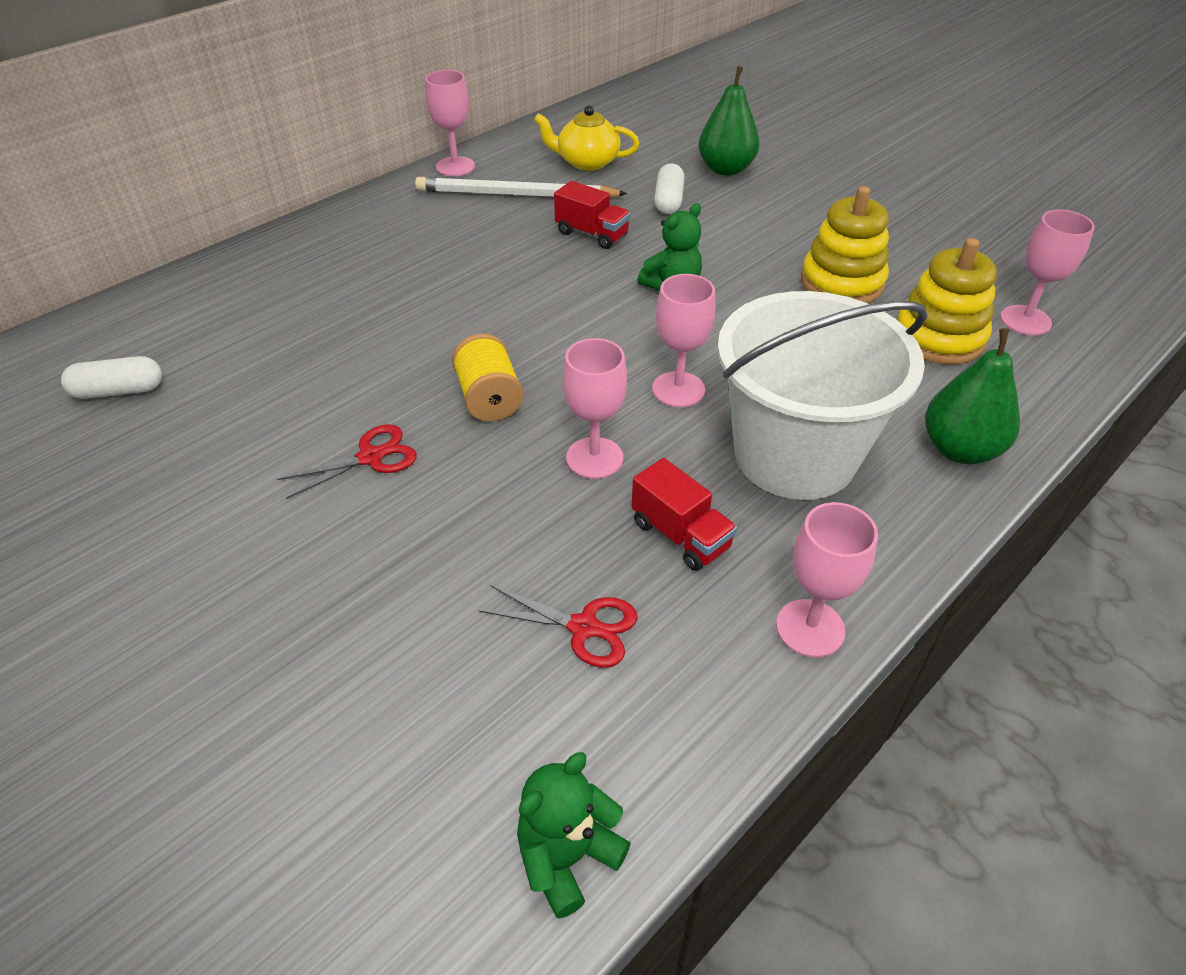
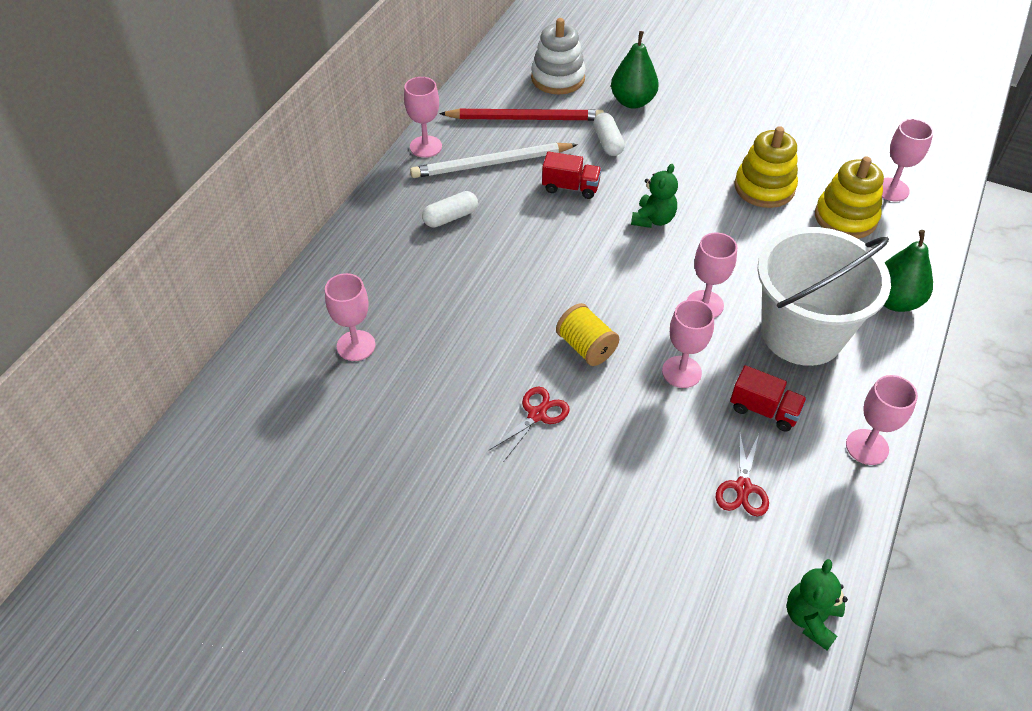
camera: 20 degrees left, 5 degrees up
(119, 391) = (318, 416): white capsule -> white capsule (450, 217)
(222, 331) = (356, 345): none -> pink goblet
(584, 627) = (743, 488): red scissors -> red scissors turned 105 degrees clockwise
(587, 162) = (525, 118): yellow teapot -> red pencil
(651, 134) = (558, 78): none -> white stacking toy

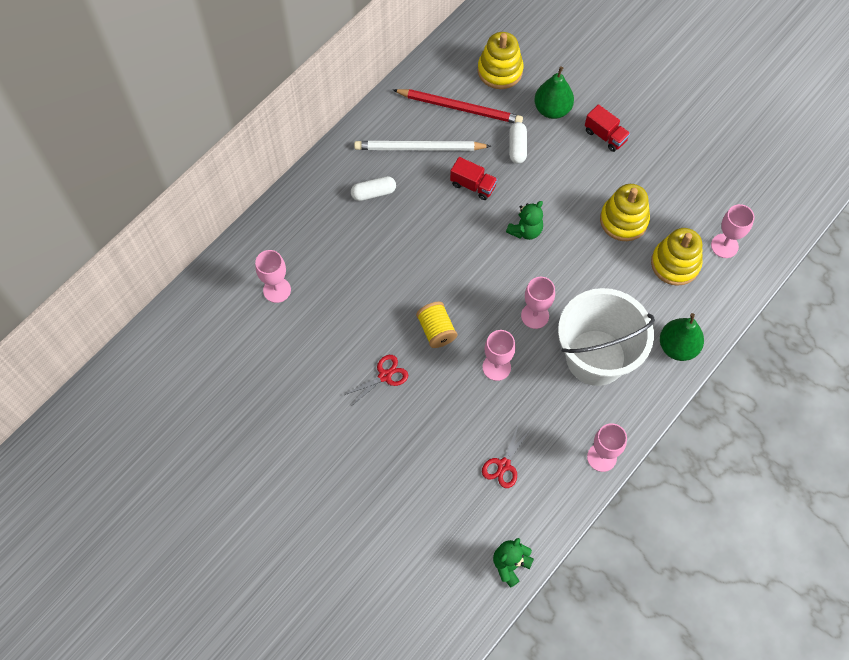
camera: 15 degrees right, 15 degrees up
(426, 147) = (373, 119): pink goblet -> none
(558, 78) = (500, 71): white stacking toy -> yellow stacking toy
(764, 410) = (542, 411): red truck -> red truck (605, 136)

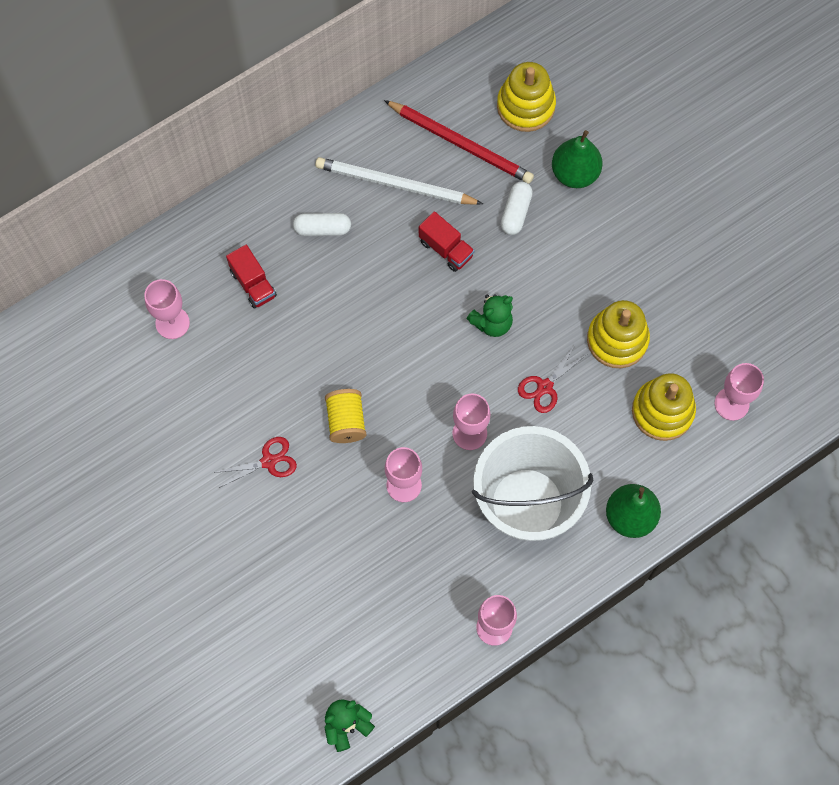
camera: 15 degrees right, 5 degrees up
(504, 465) = (375, 606): red scissors -> red scissors (545, 387)
(605, 136) = (630, 224): red truck -> red truck (253, 284)

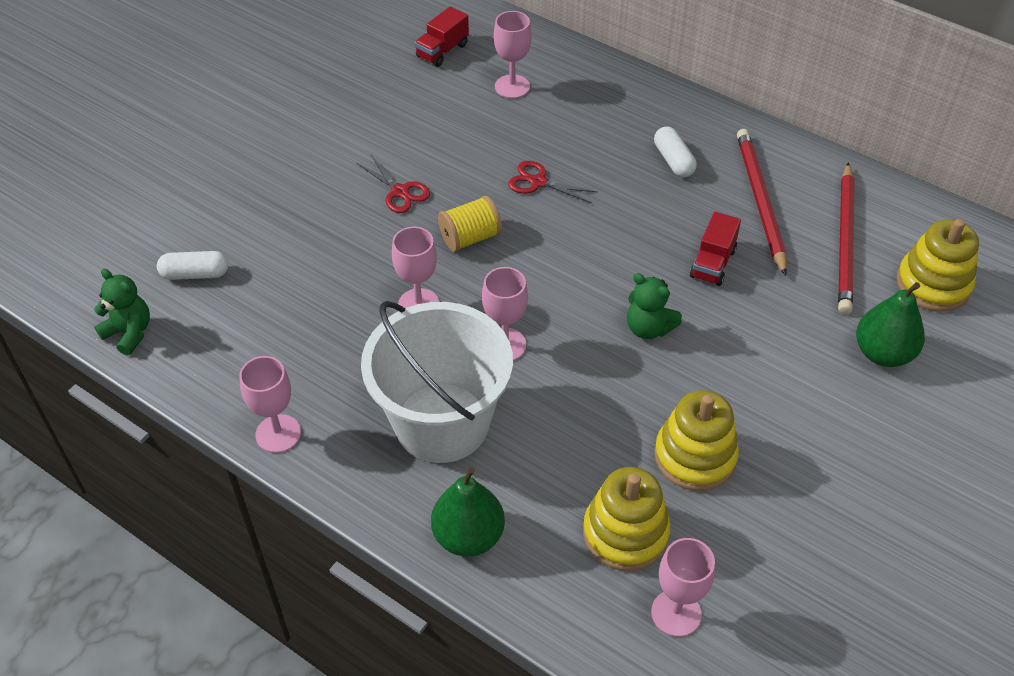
camera: 70 degrees right, 20 degrees down
(253, 284) = (583, 128): red truck -> red truck (442, 51)
(395, 184) = (760, 201): white pencil -> red pencil
(516, 212) = (796, 312): white capsule -> white capsule (195, 274)
(545, 387) = (596, 399): red scissors -> red scissors (538, 182)

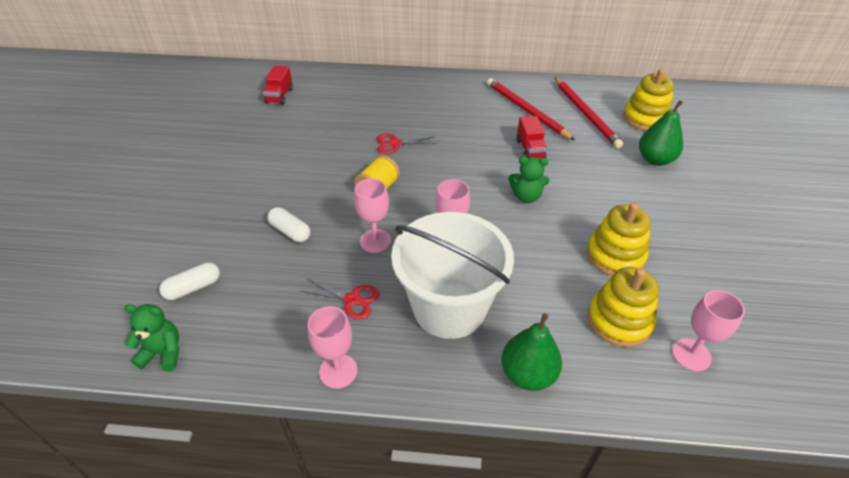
camera: 30 degrees left, 5 degrees down
(400, 192) = (311, 180): red scissors -> red scissors (352, 299)
(512, 86) = (338, 101): pink goblet -> none
(673, 160) = (463, 107): white capsule -> white capsule (290, 231)

